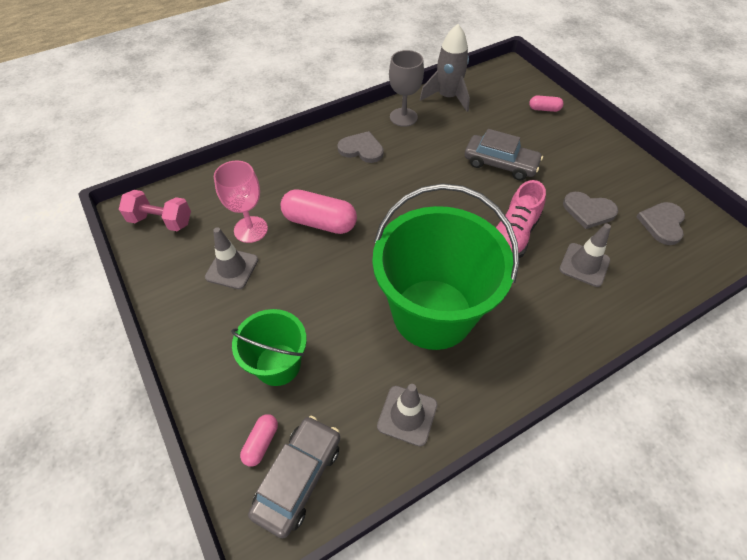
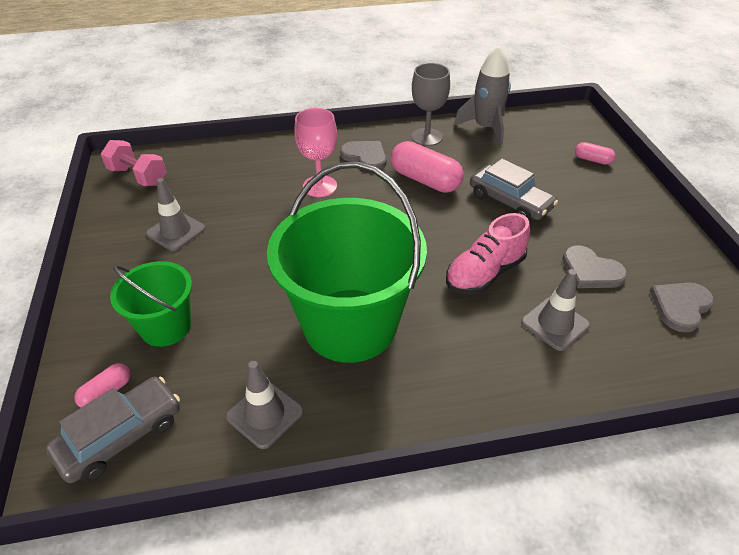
camera: 20 degrees right, 10 degrees down
(250, 229) = (214, 202): pink goblet -> pink goblet (320, 186)
(319, 222) = (284, 212): pink capsule -> pink capsule (425, 180)

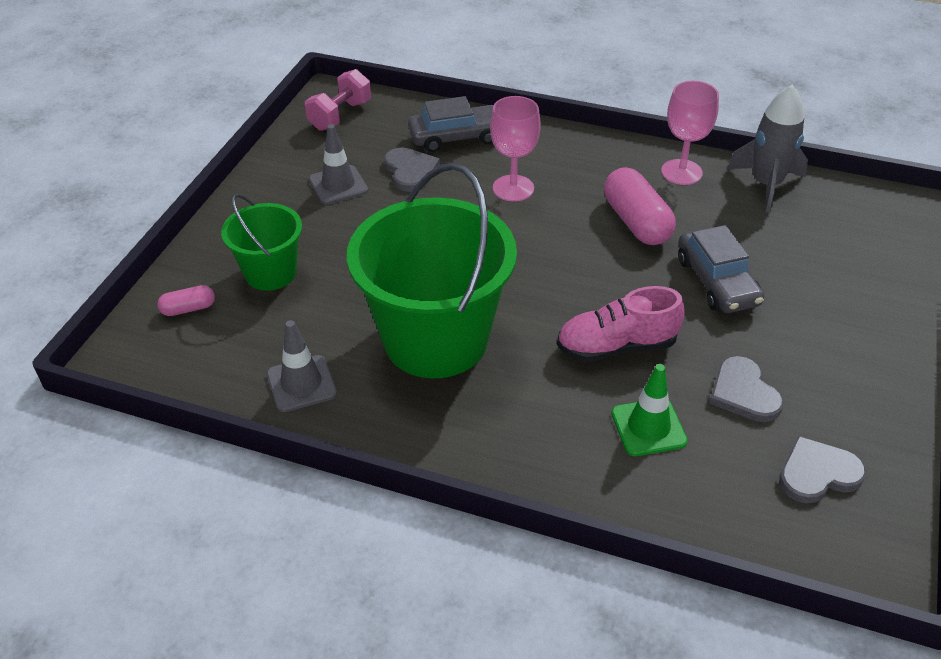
camera: 30 degrees right, 0 degrees up
(121, 436) = (177, 349): grey car -> grey car (456, 137)
(138, 176) = (340, 115): pink dumbbell -> pink dumbbell turned 60 degrees clockwise
(365, 156) = (589, 172): grey heart -> grey heart (410, 171)
(427, 137) = (681, 172): grey goblet -> pink goblet
(555, 324) = (648, 427): grey traffic cone -> green traffic cone
(592, 160) = (873, 270): pink capsule -> none

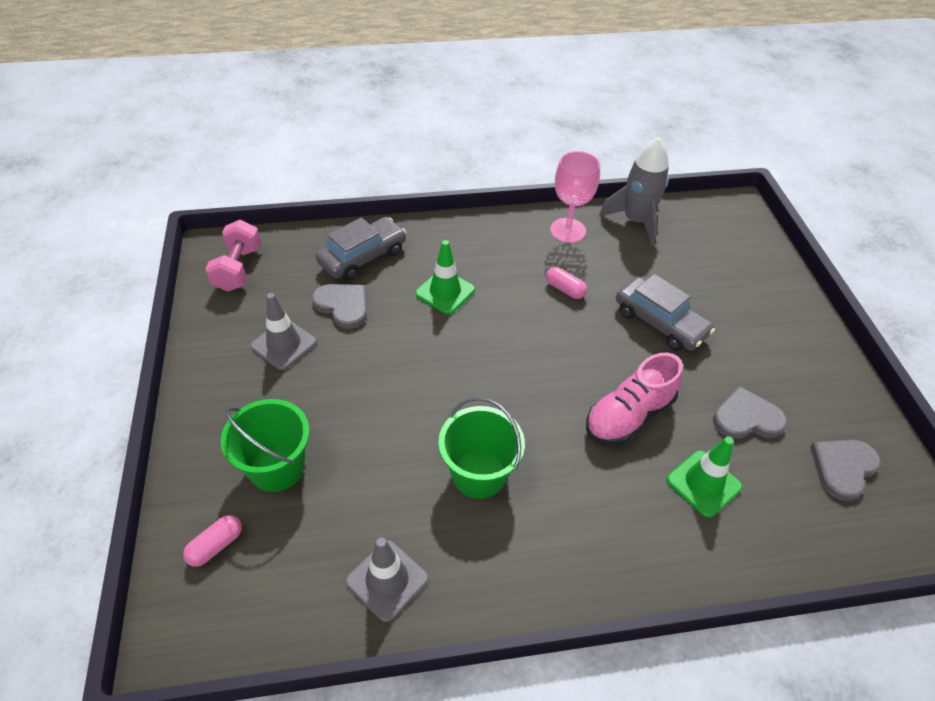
camera: 30 degrees left, 5 degrees up
(435, 339) = (479, 474): green bucket -> green bucket, size x0.53
(513, 188) = (445, 292): pink goblet -> green traffic cone
(636, 222) = (565, 289): pink capsule -> pink capsule, size x0.51
(743, 393) = (746, 418): grey heart -> grey heart turned 135 degrees clockwise

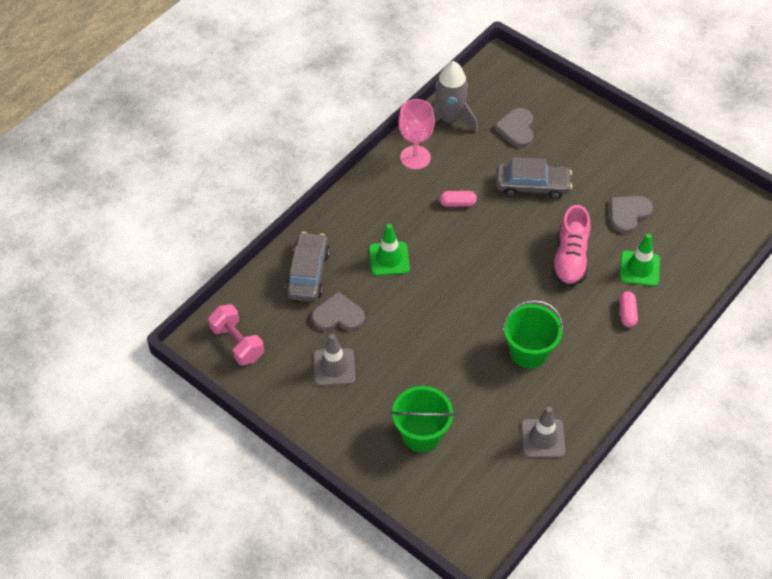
camera: 40 degrees left, 5 degrees up
(216, 546) = (441, 495): pink capsule -> pink capsule (627, 313)
(843, 468) = (694, 208): grey heart -> grey heart (516, 129)

